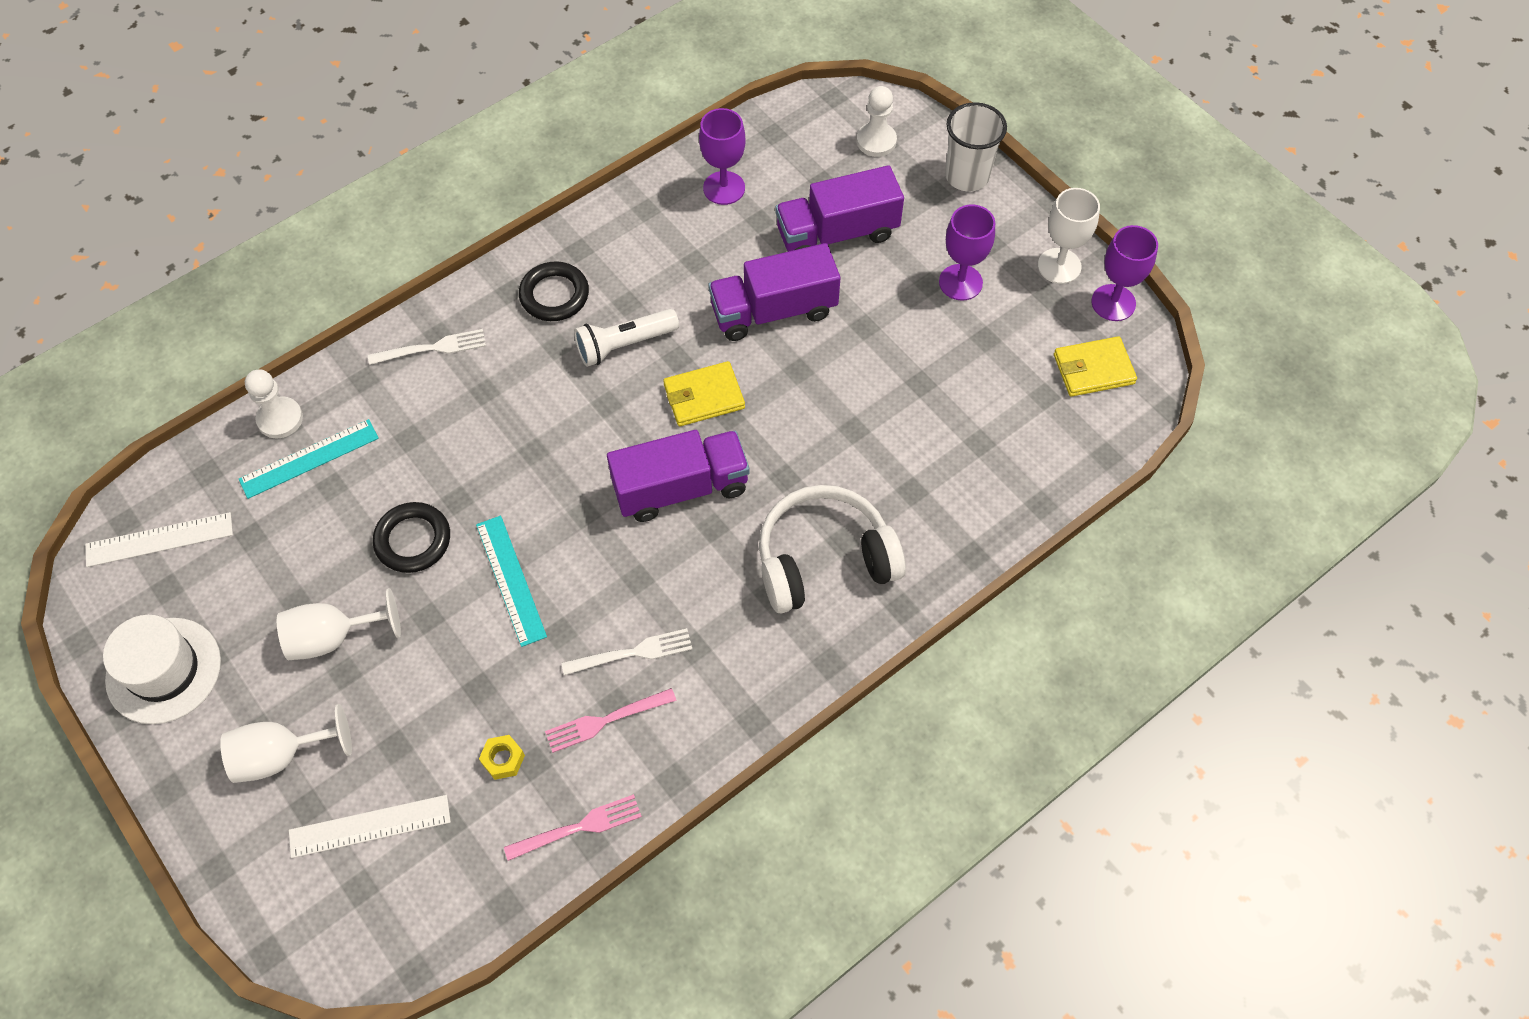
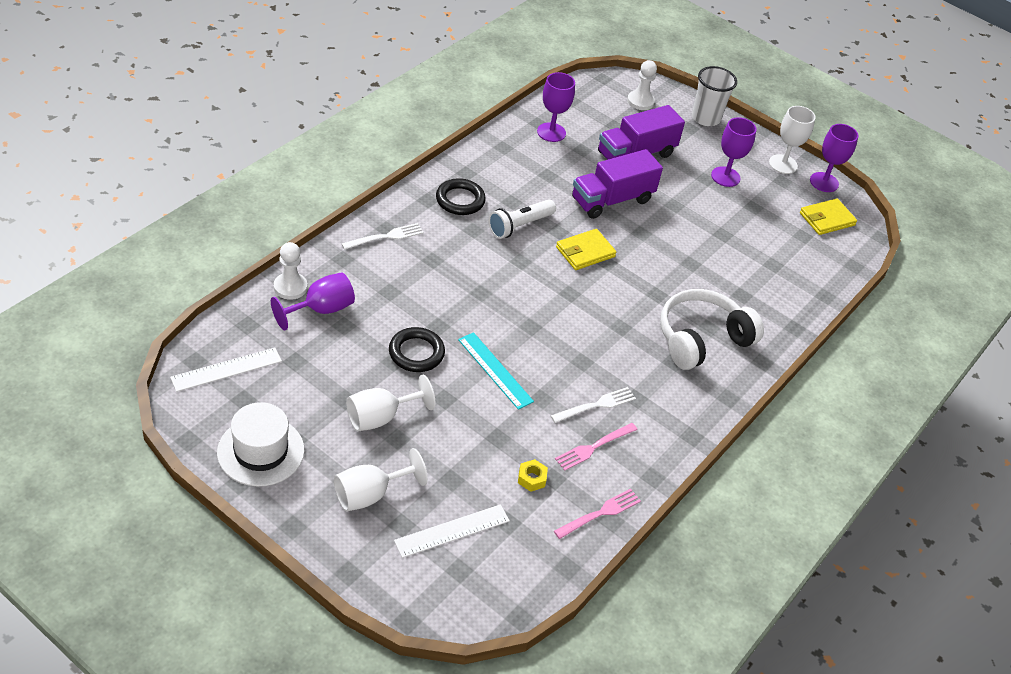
camera: 20 degrees left, 15 degrees down
(309, 458) = (321, 310): turquoise ruler -> purple goblet
(681, 488) = (591, 306): purple truck -> none

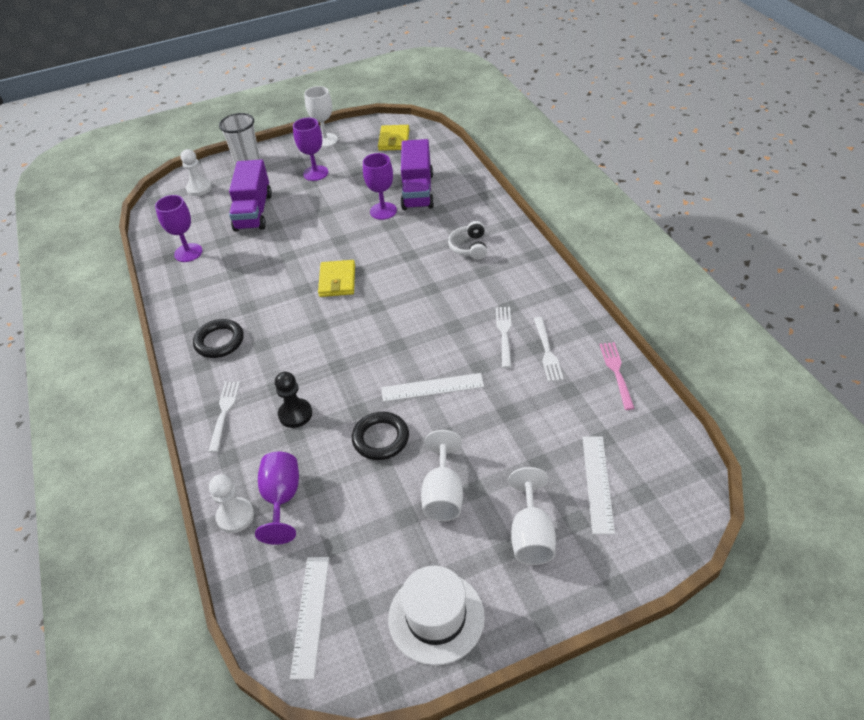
camera: 50 degrees left, 0 degrees up
(410, 284) = (295, 414): none -> black pawn
(495, 370) = (432, 387): turquoise ruler -> white ruler
(519, 226) = (279, 311): white flashlight -> none
(531, 478) = (562, 405): yellow nut -> none
(594, 447) = (547, 351): pink fork -> white fork
(612, 200) = (292, 244): purple truck -> purple truck (417, 191)
(701, 339) = (469, 247): white headphones -> white headphones, size x0.52
(824, 182) = (358, 128): purple goblet -> purple goblet (383, 211)

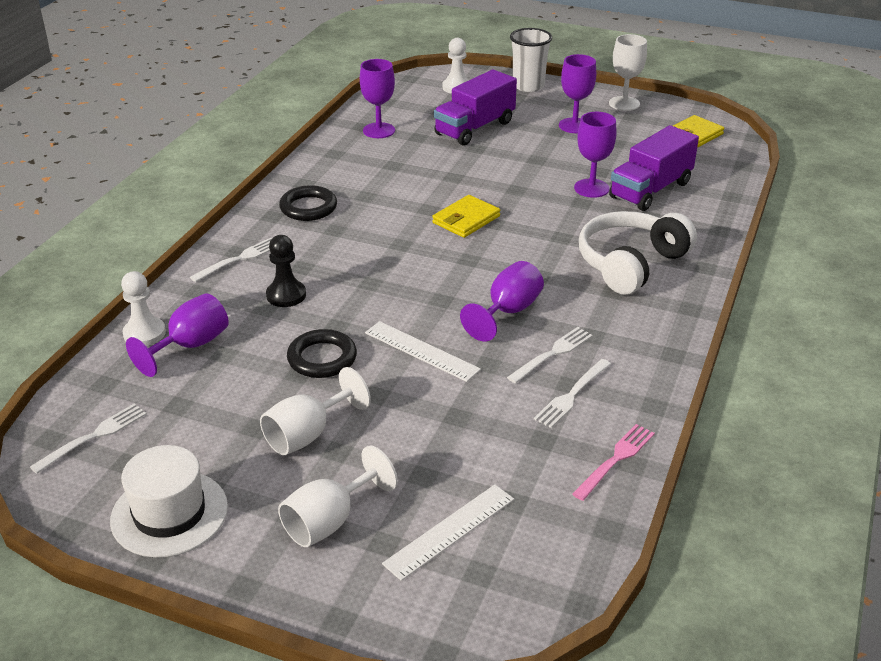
camera: 40 degrees right, 10 degrees down
(310, 615) = (93, 436): white ruler -> white fork
(445, 325) = (508, 312): none -> purple goblet
(469, 247) = (630, 264): white headphones -> white headphones, size x1.91

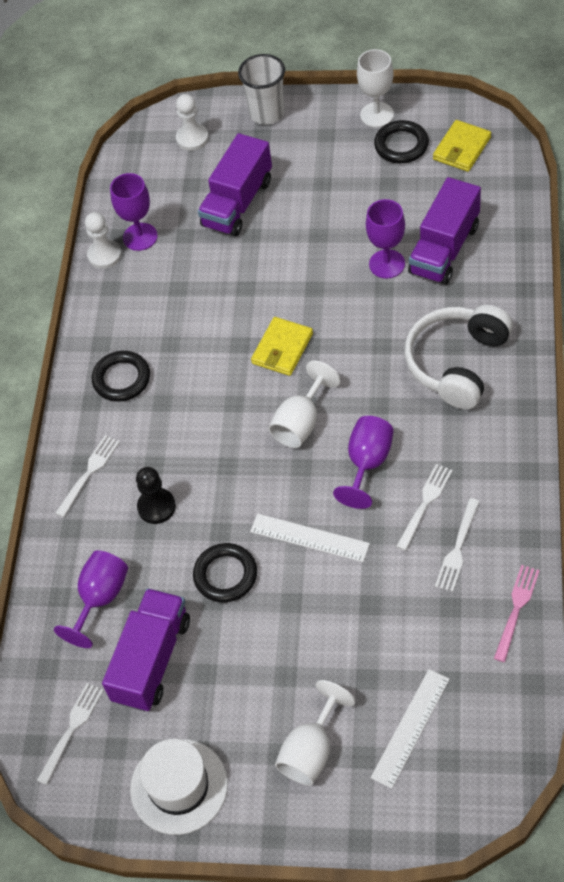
camera: 10 degrees left, 20 degrees up
(144, 333) = (50, 597): white pawn -> white pawn (104, 255)
(209, 403) = (152, 660): none -> purple truck
(307, 435) = (252, 667): white goblet -> white goblet (301, 423)
(574, 126) = (338, 168): purple goblet -> none
(638, 124) = (401, 145): none -> black ring

